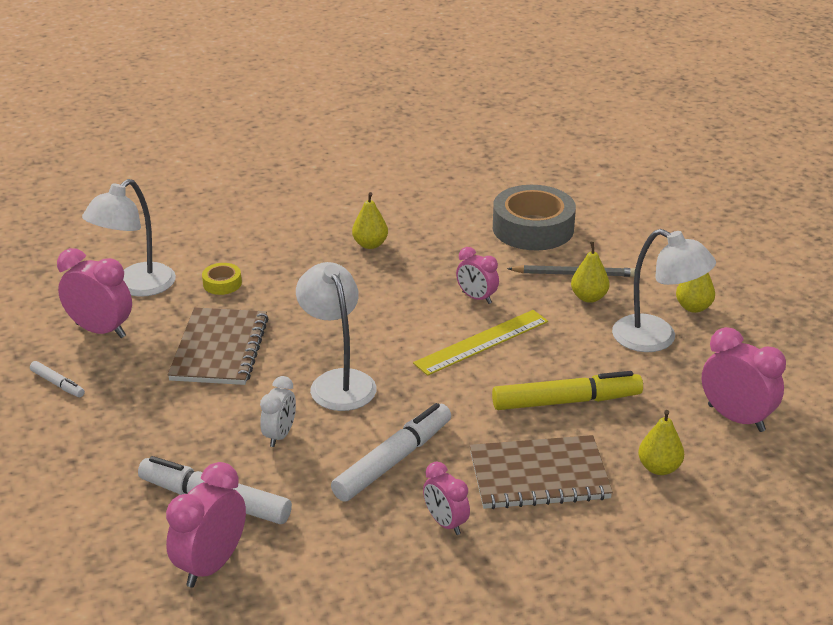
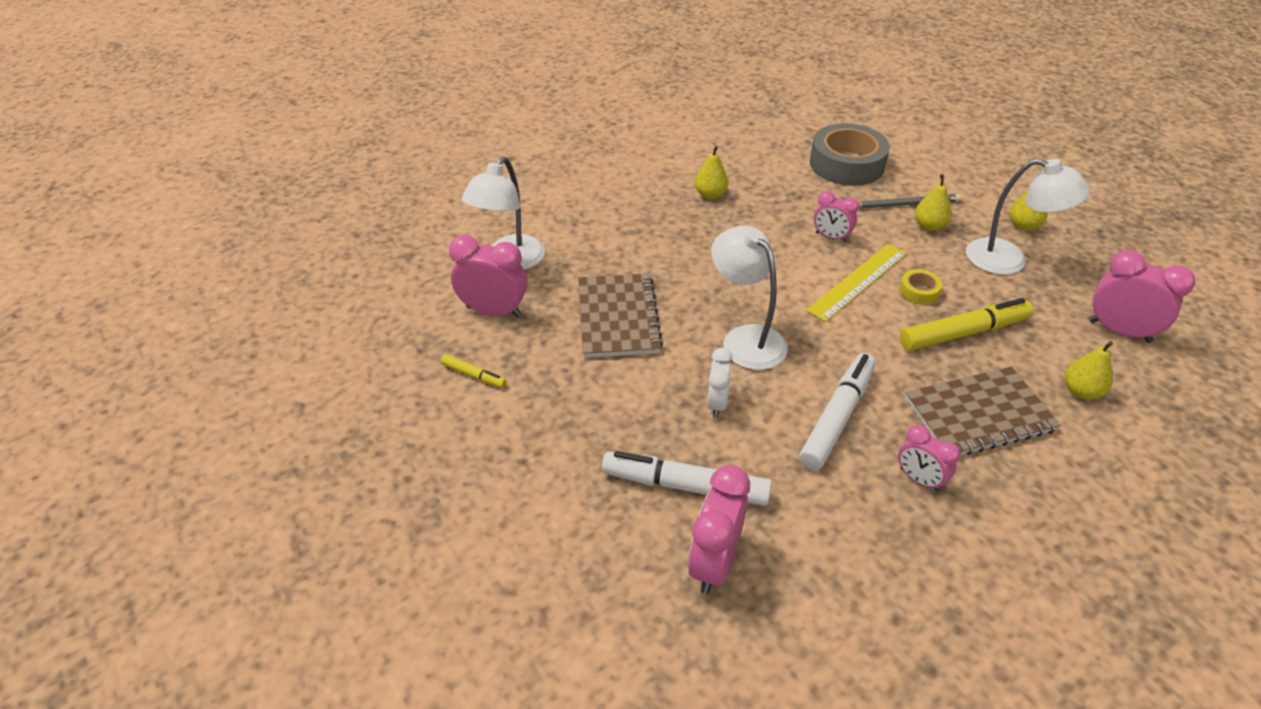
camera: 10 degrees left, 10 degrees up
(57, 384) = (474, 375): white marker -> yellow marker
(222, 283) = (591, 249): yellow tape -> yellow tape (919, 291)

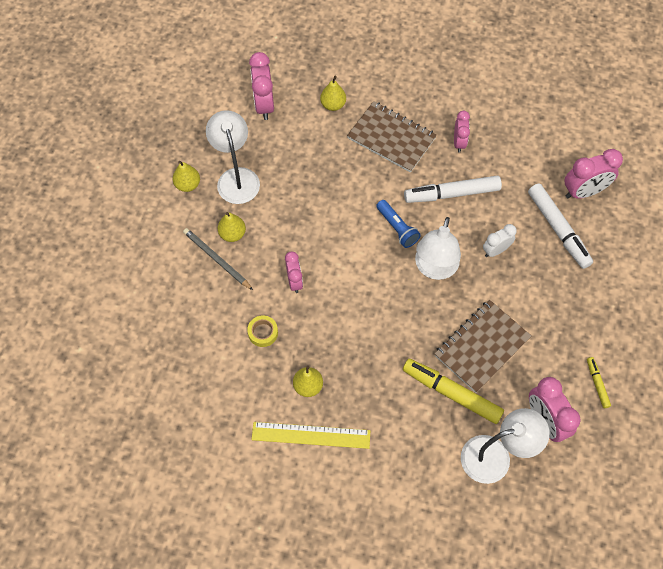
camera: 130 degrees left, 20 degrees up
(829, 340) = (397, 228): none -> blue flashlight
(846, 164) = (190, 322): grey tape -> none
(857, 281) = (329, 243): yellow ruler -> yellow ruler (311, 435)
(919, 291) = (310, 208): yellow tape -> yellow tape (263, 333)
(963, 333) = (330, 170): yellow marker -> yellow marker (451, 393)

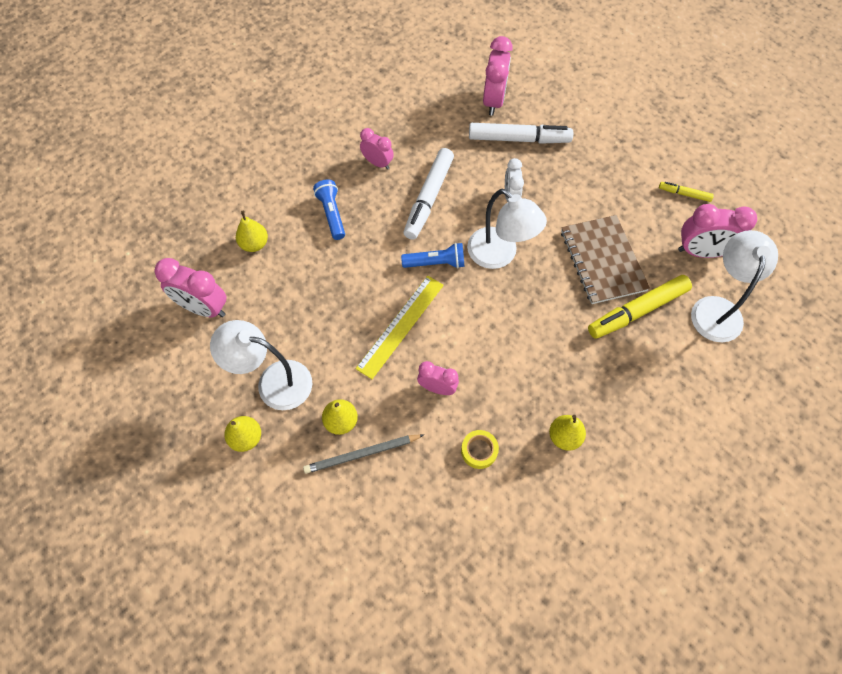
camera: 60 degrees left, 0 degrees up
(311, 435) = (620, 462): yellow ruler -> yellow ruler (401, 326)
(391, 138) = (332, 214): brown notebook -> blue flashlight

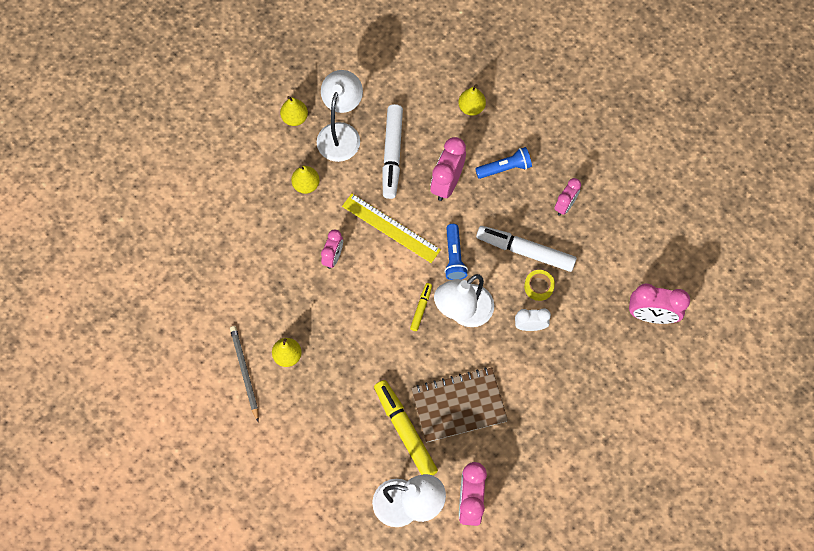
camera: 90 degrees right, 5 degrees up
(203, 308) = (408, 75): pink clock -> pink clock (447, 183)
(362, 454) = (279, 201): grey pencil -> grey pencil (244, 372)
(479, 451) = (278, 288): yellow tape -> yellow tape (539, 286)
(519, 139) = (602, 337): white marker -> white marker (392, 154)
(684, 194) = (539, 495): yellow marker -> yellow marker (421, 308)

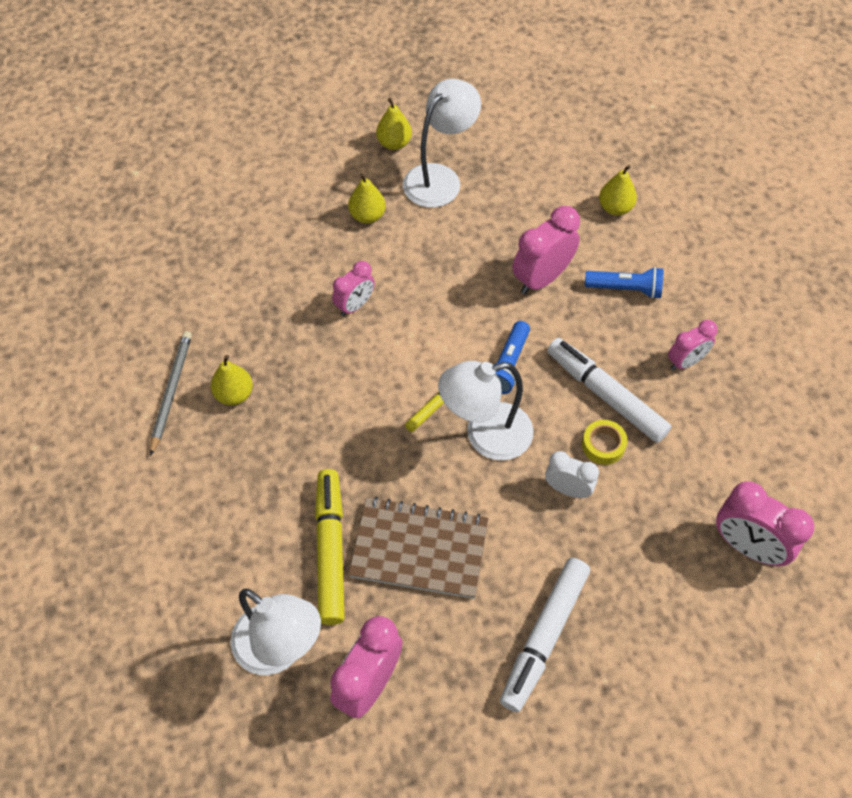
camera: 25 degrees right, 10 degrees down
(391, 228) = (444, 301): yellow ruler -> none
(392, 154) = (489, 222): white marker -> white marker (544, 636)

